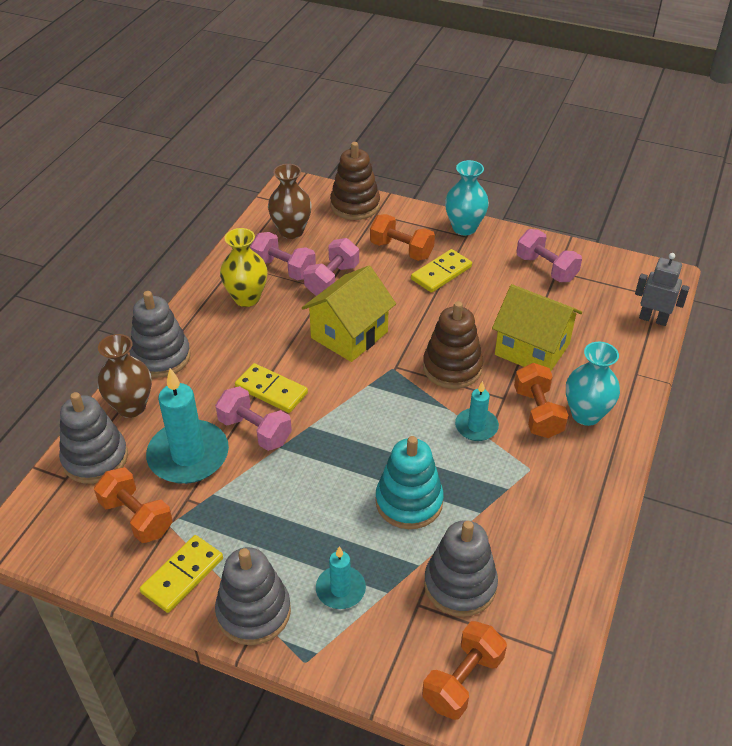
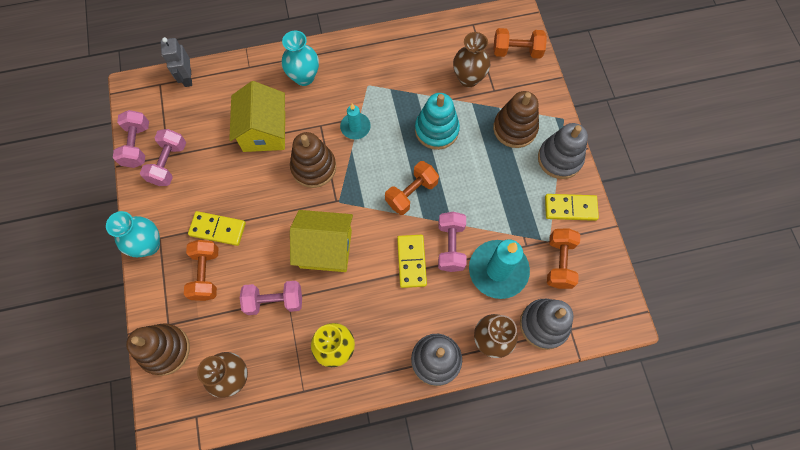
camera: 125 degrees left, 25 degrees up
(284, 269) = (284, 347): pink dumbbell -> pink dumbbell (137, 145)
(340, 589) = (515, 128): turquoise candle -> brown stacking toy
(460, 585) = (468, 78): grey stacking toy -> brown vase
(537, 413) = (320, 101): orange dumbbell -> orange dumbbell (411, 193)

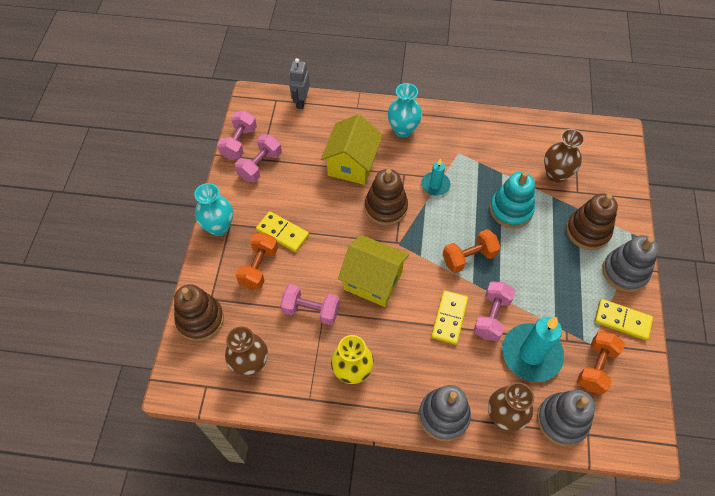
camera: 20 degrees right, 10 degrees down
(517, 51) = (610, 164): orange dumbbell -> none

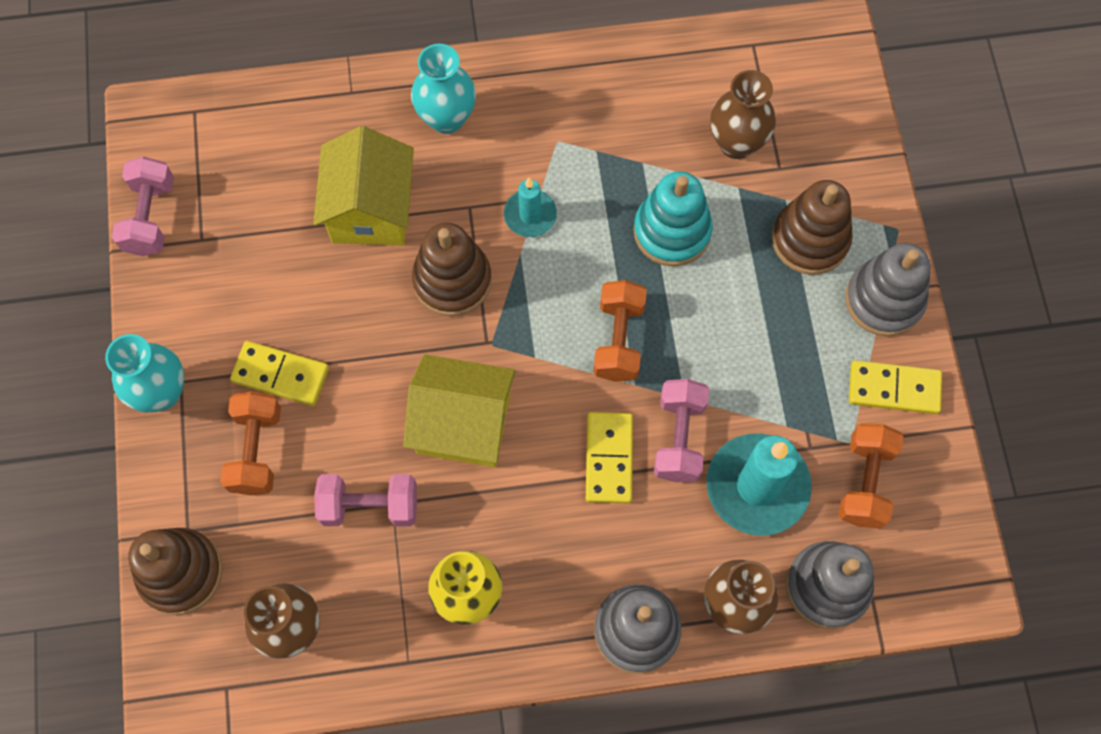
camera: 15 degrees left, 10 degrees up
(260, 166) = (203, 253): pink dumbbell -> none
(301, 102) = (243, 104): grey robot -> none
(469, 257) = (618, 340): orange dumbbell -> orange dumbbell turned 45 degrees counterclockwise

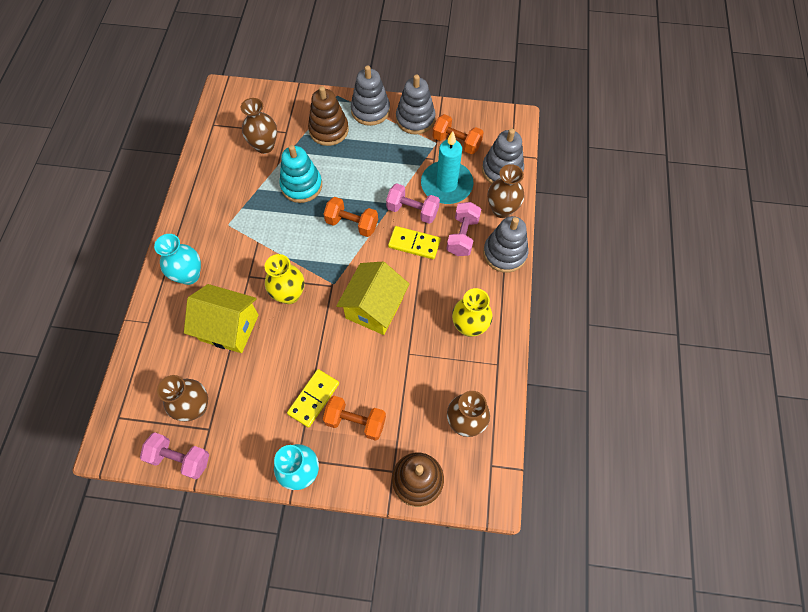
camera: 75 degrees left, 5 degrees down
(230, 208) = (195, 407): none -> brown vase
(370, 506) = (406, 365): pink dumbbell -> pink dumbbell (462, 236)
(452, 280) = (289, 294): brown stacking toy -> yellow vase
(530, 215) = (266, 247): turquoise candle -> none
(894, 389) = (415, 119): yellow domino -> grey stacking toy

